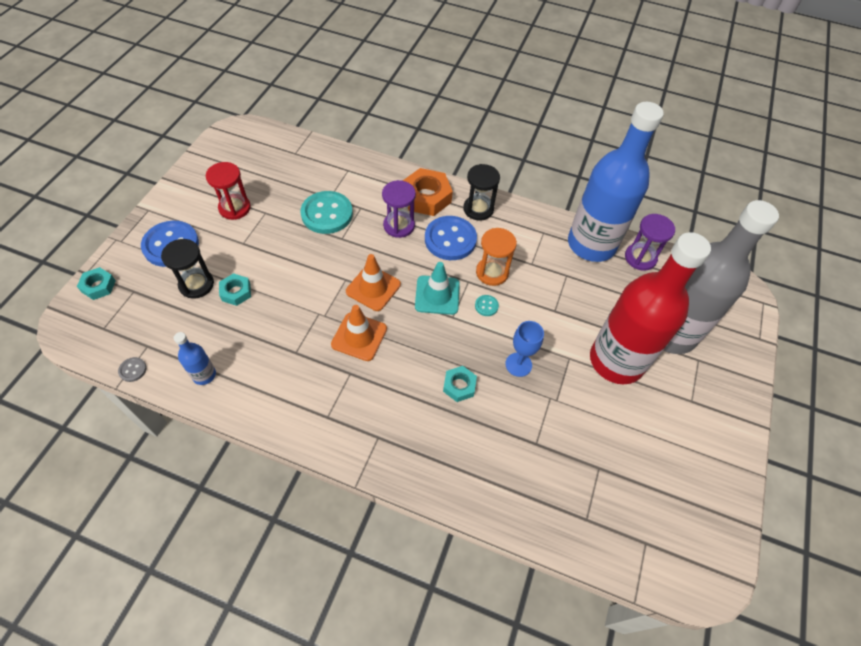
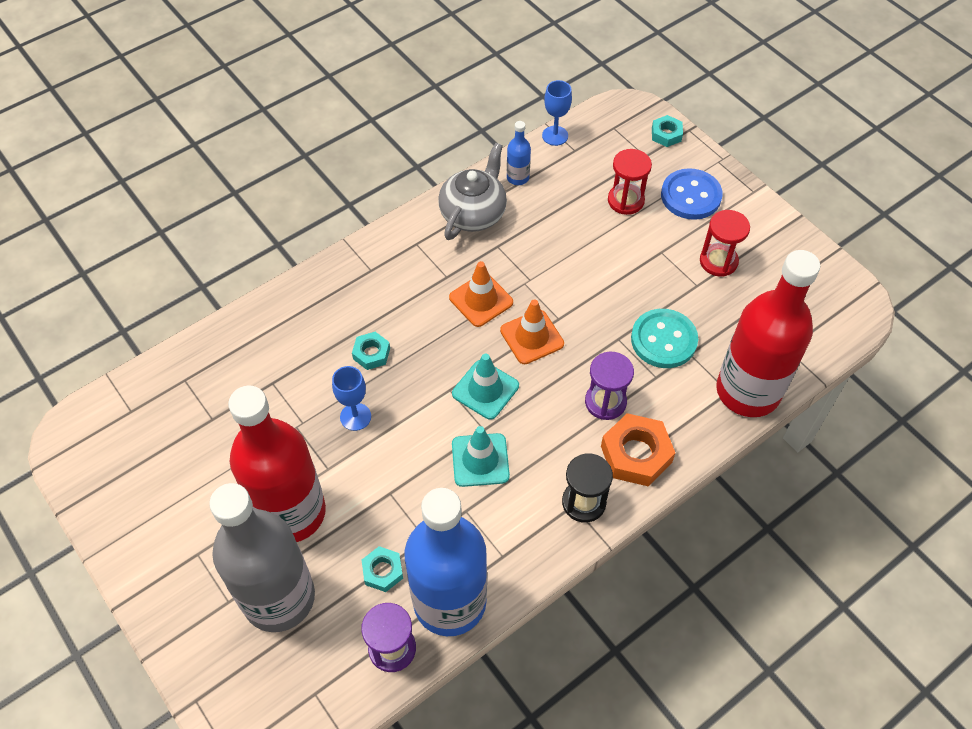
camera: 125 degrees right, 0 degrees up
(133, 370) = (555, 136): grey button -> blue goblet
(196, 284) = (625, 200): black hourglass -> red hourglass
(236, 292) = (597, 226): turquoise nut -> turquoise nut (382, 571)
(267, 389) = (473, 213): none -> grey teapot
(341, 161) = (748, 391): none -> red bottle
(450, 239) = (553, 444): blue button -> none
(486, 306) = (441, 428): turquoise button -> none
(492, 272) = (480, 460): orange hourglass -> turquoise traffic cone

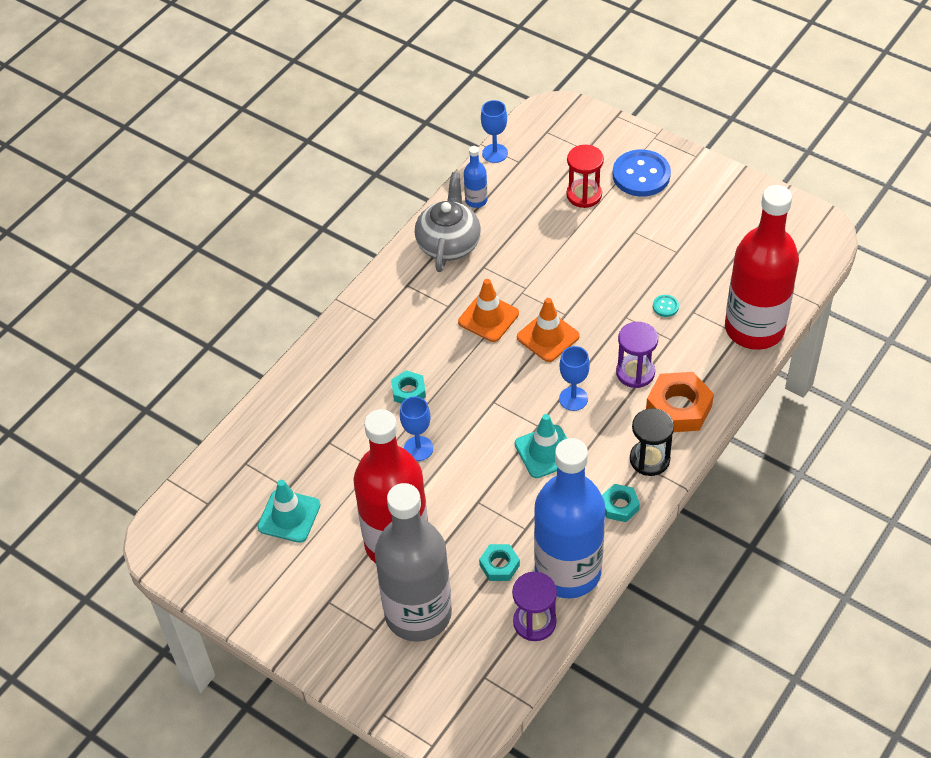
camera: 15 degrees left, 5 degrees down
(485, 390) = (525, 392): turquoise traffic cone -> turquoise traffic cone (289, 516)
(531, 411) = (573, 399): none -> blue goblet
(663, 340) = (665, 306): turquoise button -> turquoise button, size x0.42
(666, 134) = (597, 125): turquoise nut -> turquoise nut (619, 506)
(718, 261) = (687, 226): red hourglass -> none

